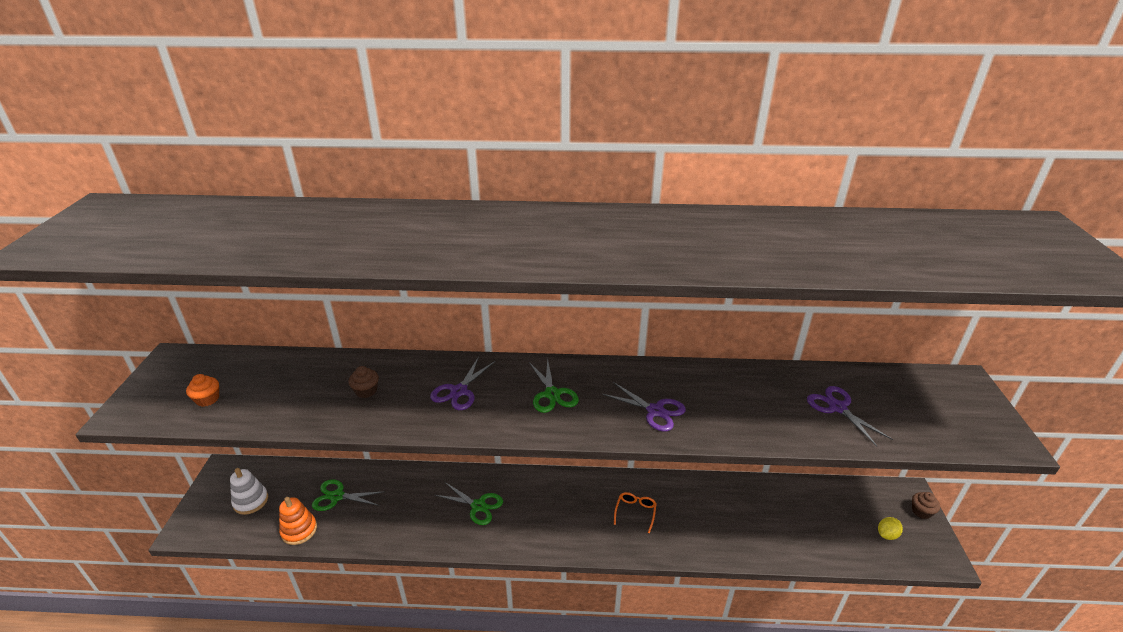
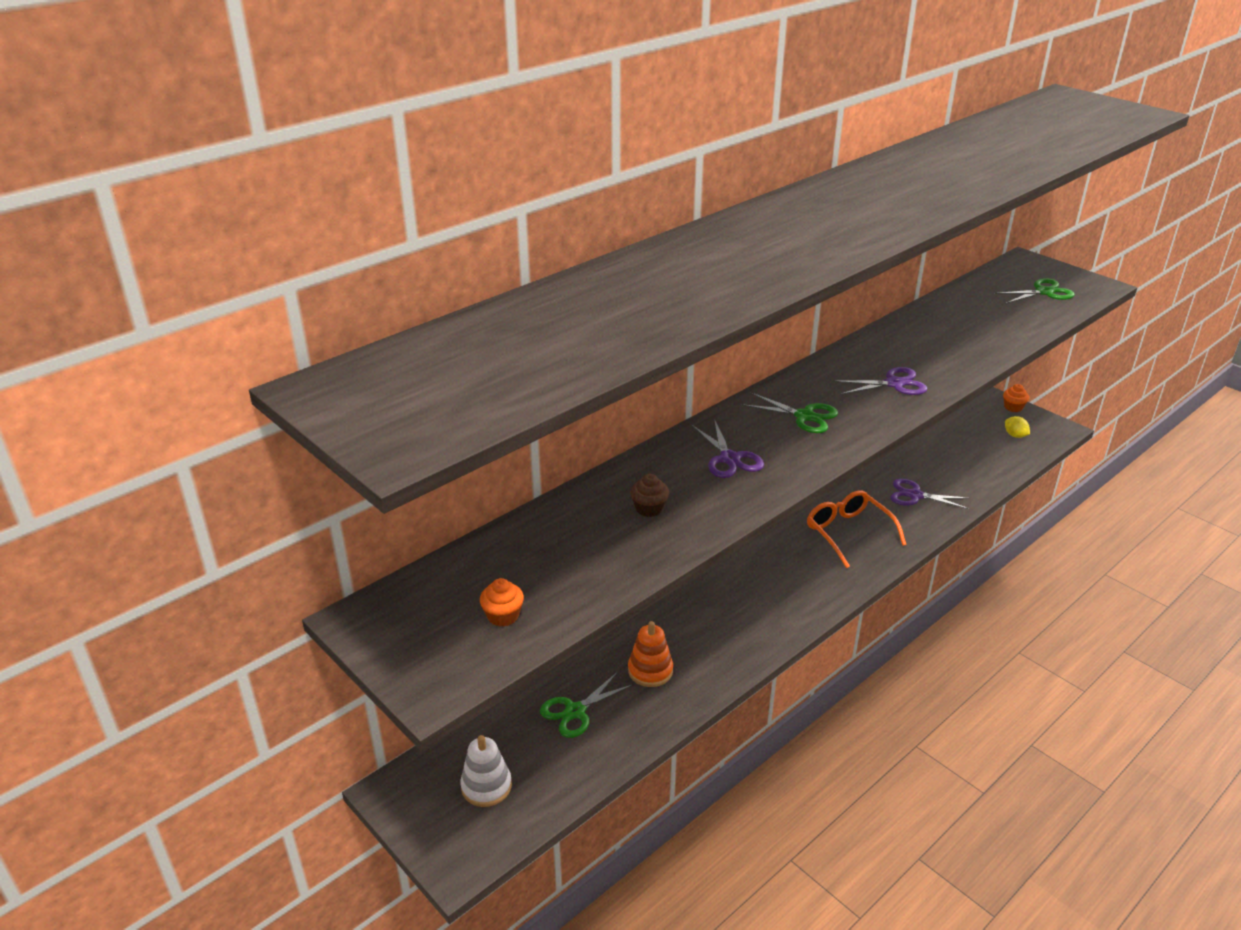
camera: 45 degrees left, 0 degrees up
(299, 530) = (589, 764): orange stacking toy -> orange stacking toy (650, 671)
(478, 506) = (722, 618): green scissors -> green scissors (1044, 292)
(635, 512) = (849, 533): orange glasses -> orange glasses, size x1.79
(837, 407) = (991, 316): purple scissors -> purple scissors (915, 495)
(887, 534) = (1015, 435): yellow lemon -> yellow lemon turned 45 degrees counterclockwise
(921, 511) = (1013, 407): brown cupcake -> orange cupcake

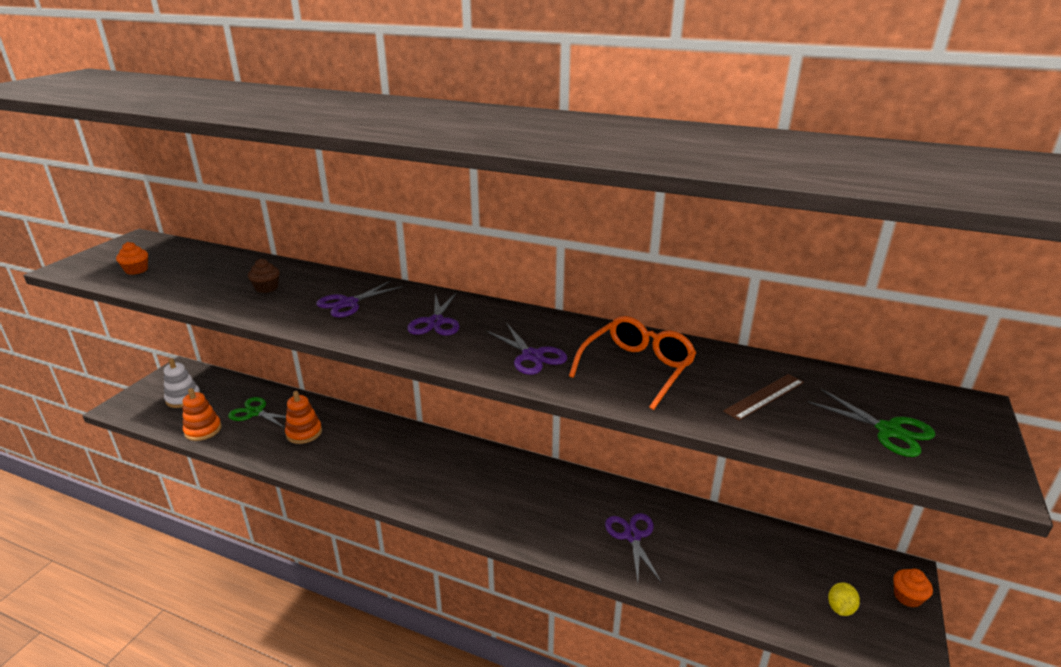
camera: 65 degrees right, 5 degrees down
(585, 766) = (203, 430): none -> orange stacking toy
(804, 416) = (436, 322): green scissors -> purple scissors
(849, 533) = (533, 500): orange glasses -> orange glasses (636, 369)
(992, 314) = (764, 396): none -> brown ruler

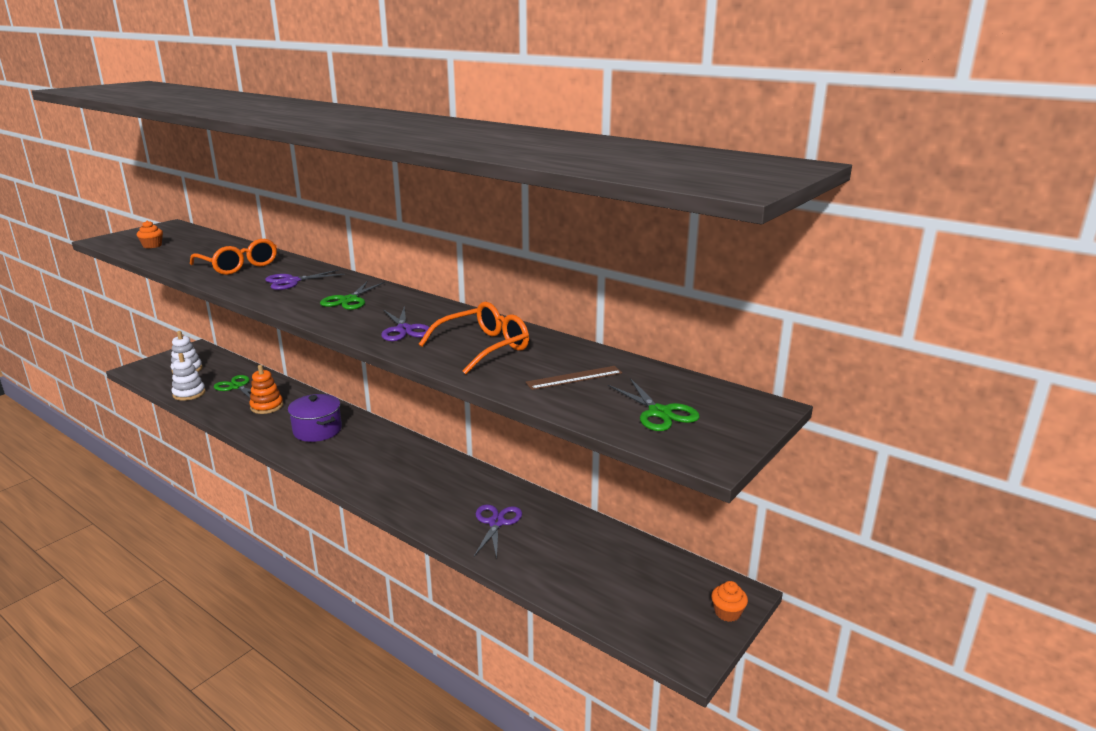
camera: 15 degrees right, 5 degrees down
(203, 430) = (189, 393): orange stacking toy -> white stacking toy
(266, 288) = (238, 266): brown cupcake -> orange glasses
(378, 454) = (317, 430): none -> purple pot
(436, 322) = (349, 300): purple scissors -> green scissors
(840, 608) = (652, 608): yellow lemon -> none

